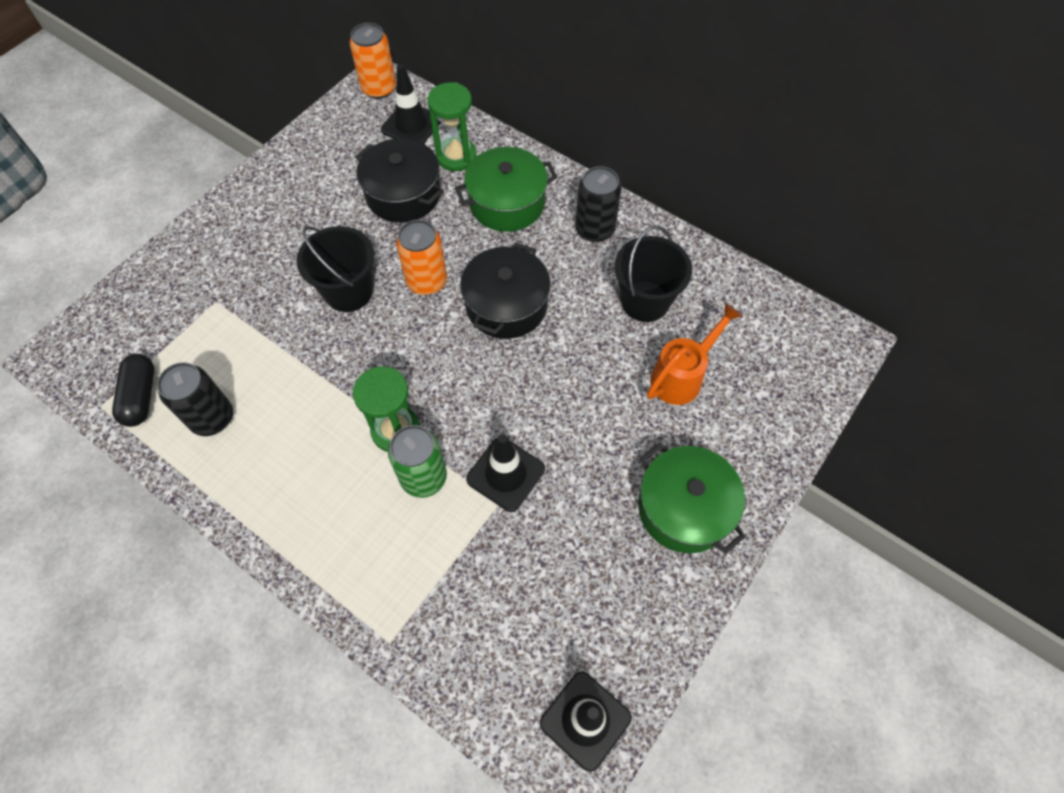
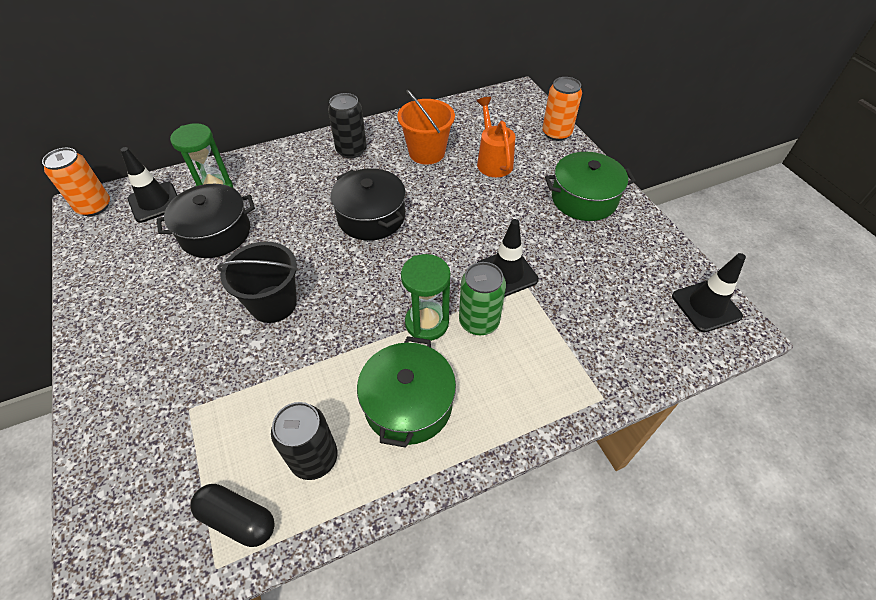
camera: 60 degrees left, 10 degrees down
(427, 281) = (310, 251): orange can -> orange can (556, 133)
(507, 203) = (286, 181): green pot -> green pot (408, 404)
(645, 301) = (427, 152): black bucket -> orange bucket

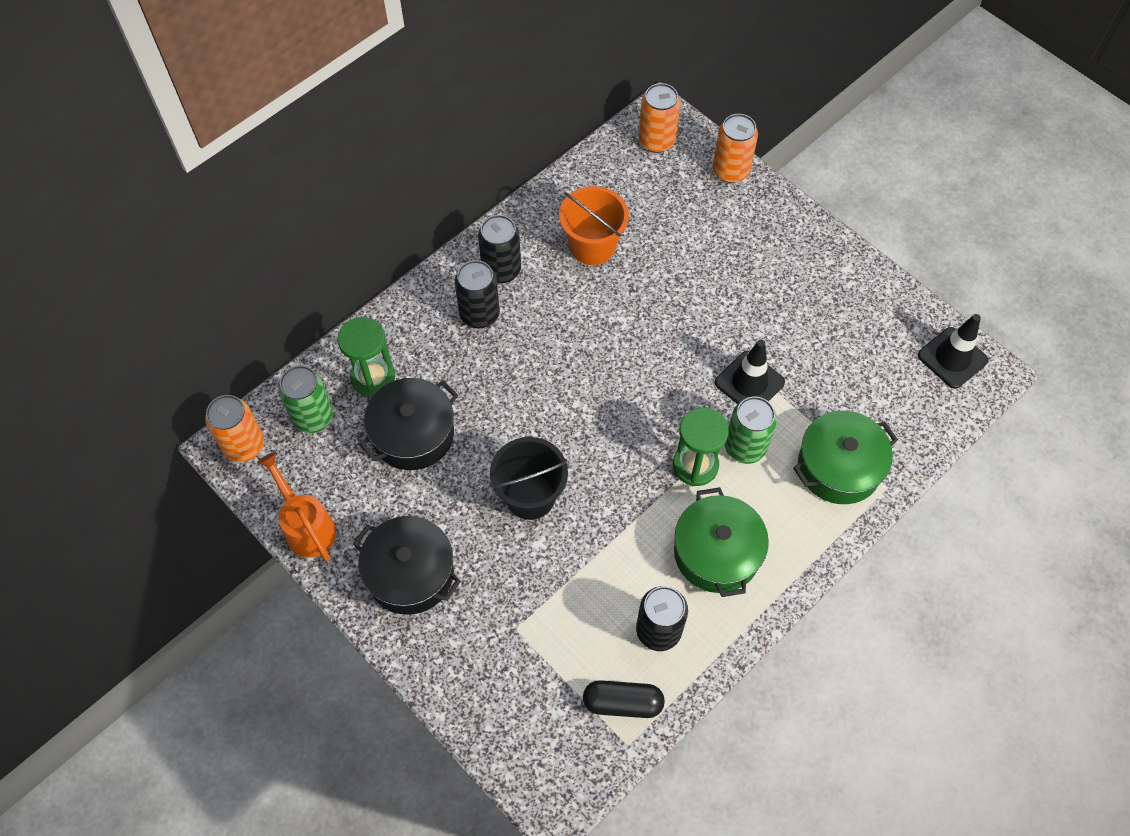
camera: 20 degrees left, 10 degrees up
(155, 202) = (313, 417): black traffic cone -> green can
(318, 172) = (479, 314): none -> black can
(371, 217) = (574, 357): black pot -> black pot (410, 573)
(493, 161) = (674, 235): orange watering can -> orange watering can (306, 526)
(508, 105) = (656, 141): none -> orange can
(584, 199) = (794, 260): green pot -> green pot (839, 467)

